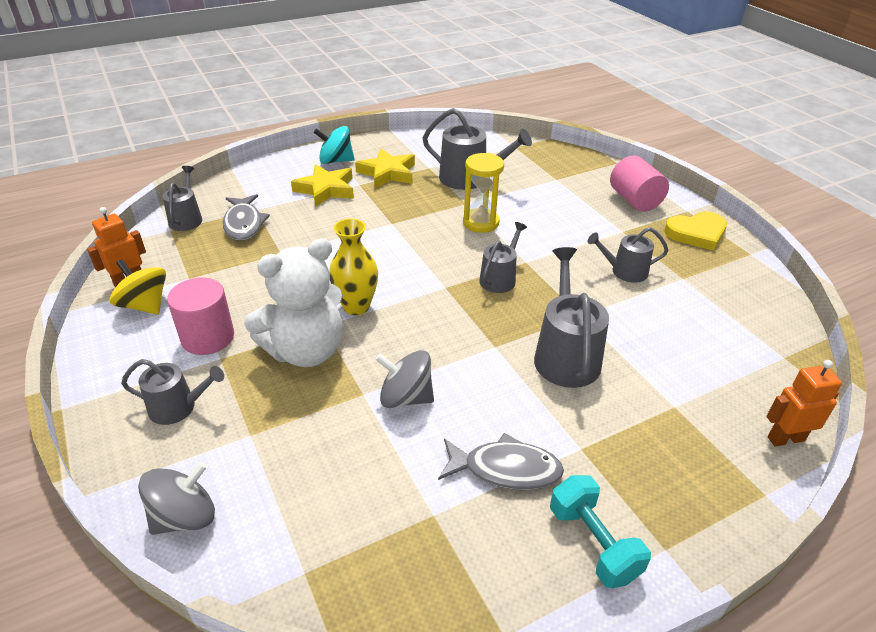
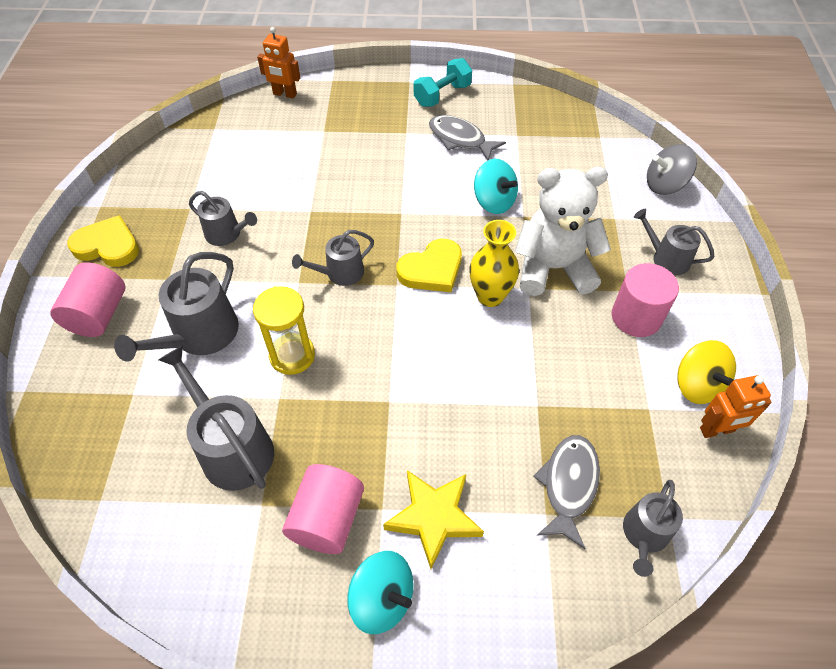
camera: 150 degrees left, 15 degrees up
(387, 173) = (327, 519): yellow star -> pink cylinder
(406, 397) = (494, 202): grey spinning top -> turquoise spinning top
(423, 308) = (432, 270): none -> yellow heart
(565, 355) = (356, 186): grey watering can -> grey watering can (200, 335)
(593, 543) = (442, 95): turquoise dumbbell -> turquoise dumbbell turned 45 degrees clockwise

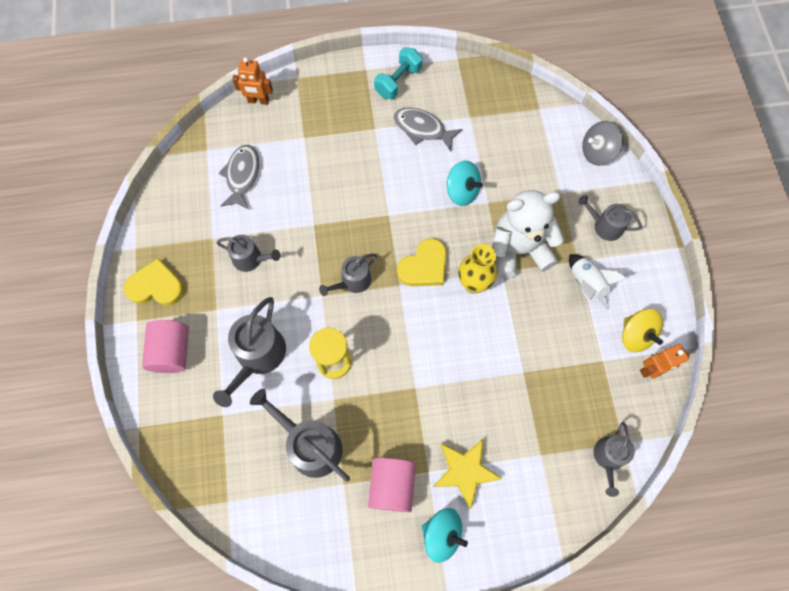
camera: 10 degrees left, 15 degrees up
(568, 485) = (553, 431): grey fish -> grey fish (242, 176)
(636, 317) = (586, 284): pink cylinder -> white rocket

